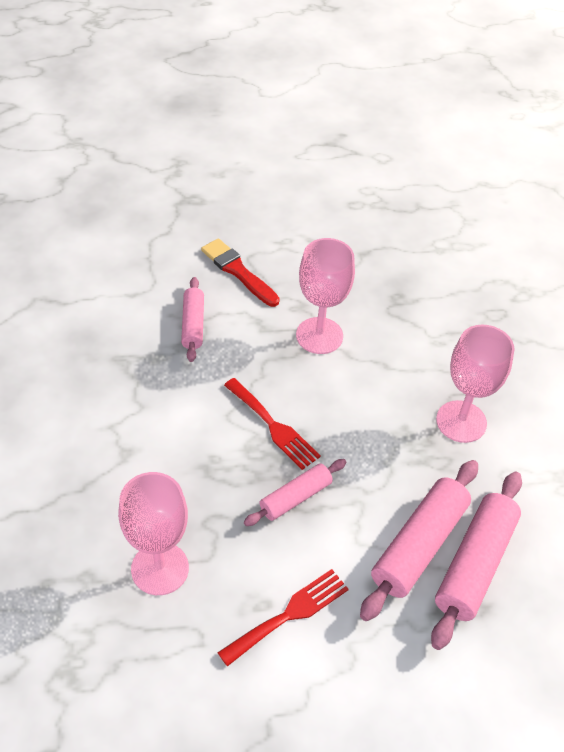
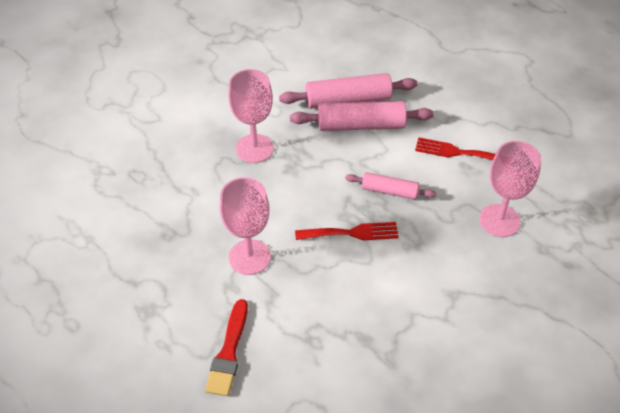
camera: 125 degrees left, 0 degrees up
(193, 324) = (312, 340): pink rolling pin -> none
(273, 426) = (352, 233): red fork -> red fork turned 75 degrees clockwise

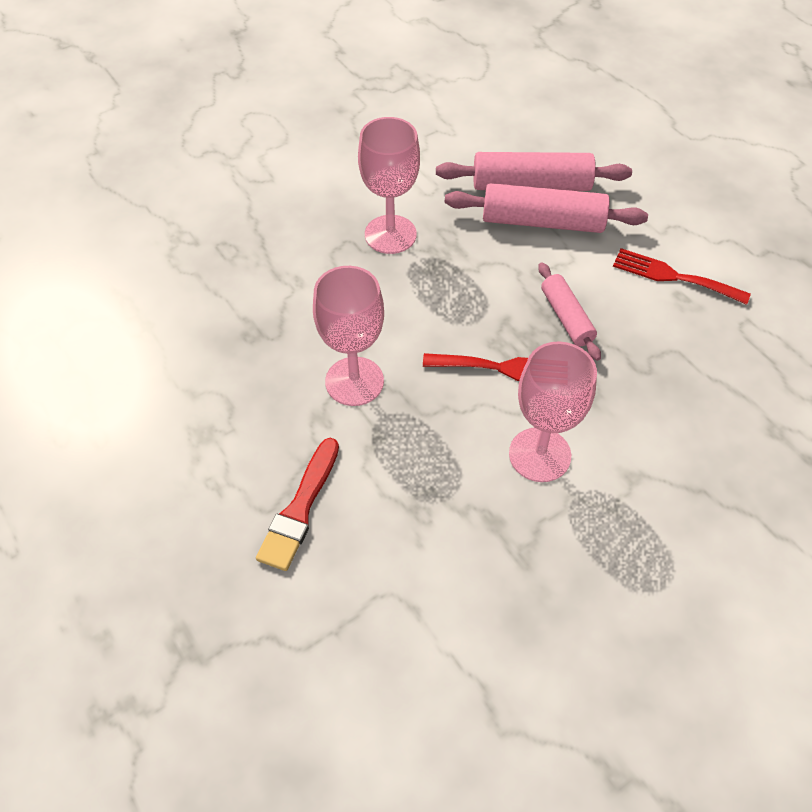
camera: 10 degrees right, 5 degrees up
(389, 191) = (566, 317): pink rolling pin -> pink rolling pin turned 45 degrees clockwise
(499, 220) = (717, 381): pink goblet -> pink goblet (539, 454)

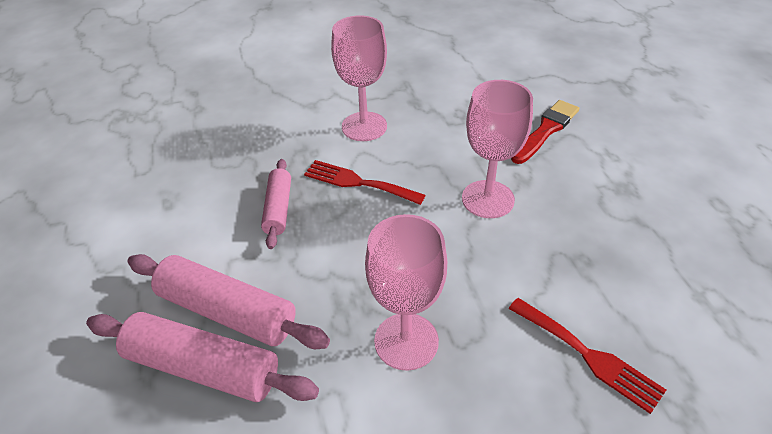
camera: 160 degrees left, 10 degrees down
(673, 276) = (156, 221): red fork -> red fork (588, 355)

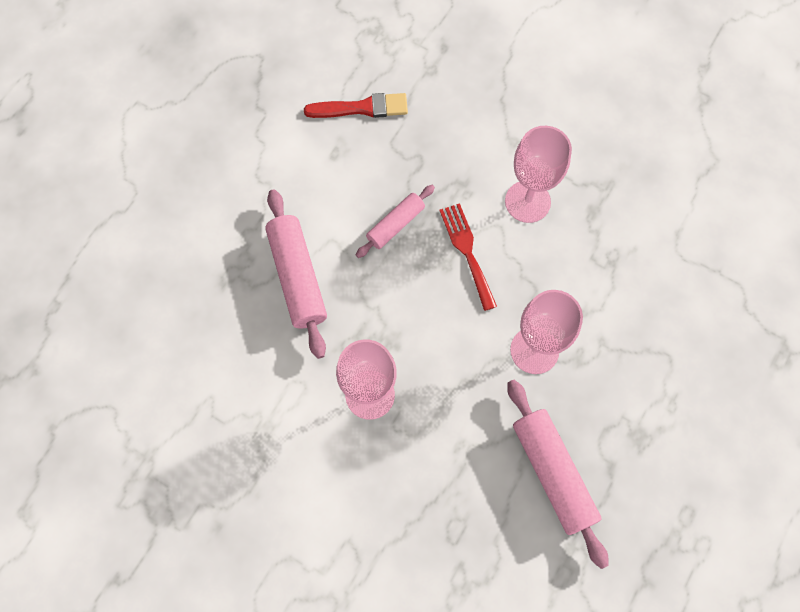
camera: 45 degrees right, 25 degrees up
(203, 367) = (255, 302): pink rolling pin -> pink rolling pin (552, 473)
(546, 130) = (655, 335): red brush -> red brush (361, 108)
(588, 355) = (455, 507): red fork -> none

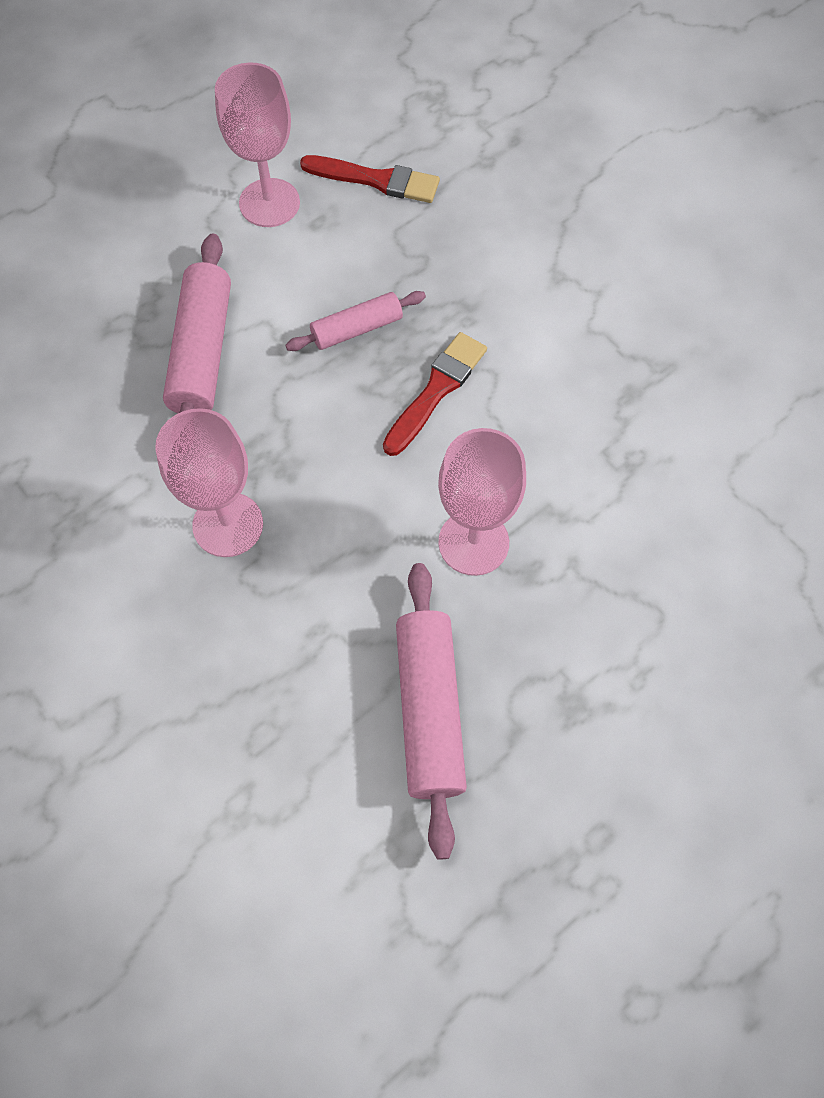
camera: 20 degrees right, 5 degrees down
(467, 251) = (436, 390): red fork -> red brush
(527, 201) = (545, 354): pink goblet -> pink goblet (269, 203)

